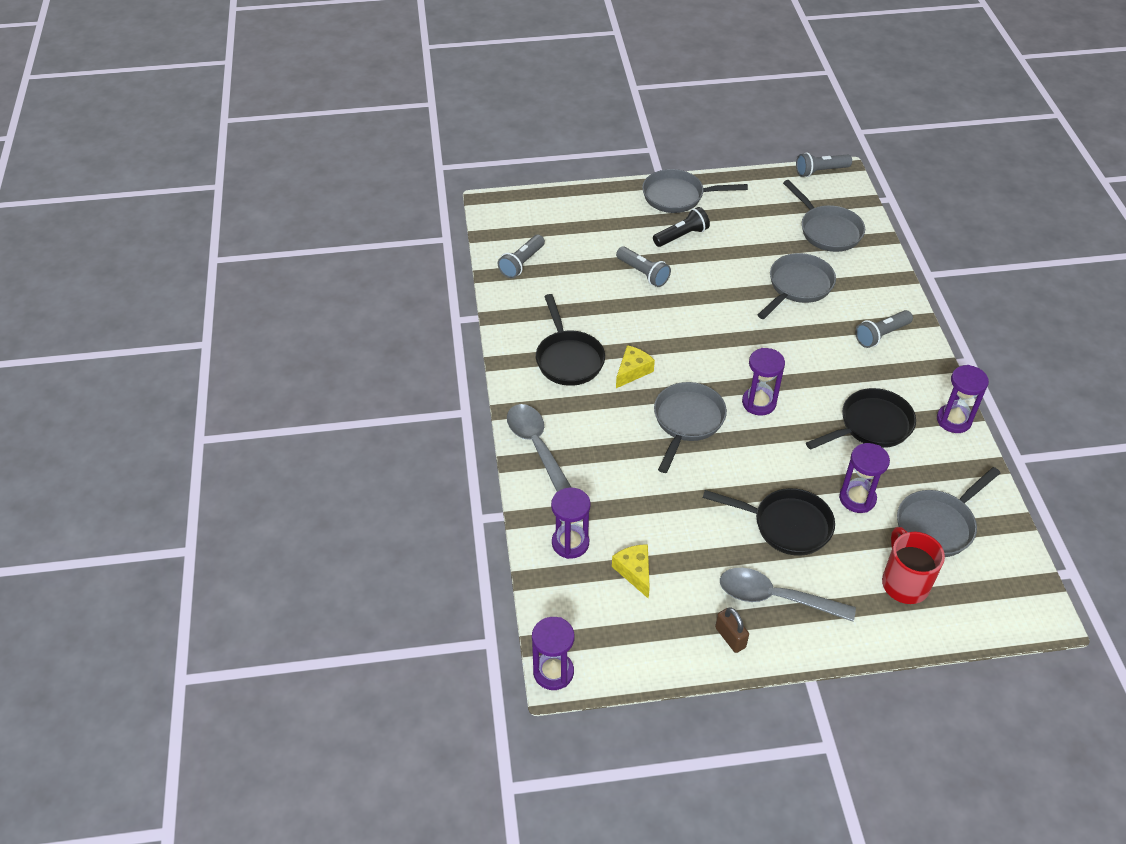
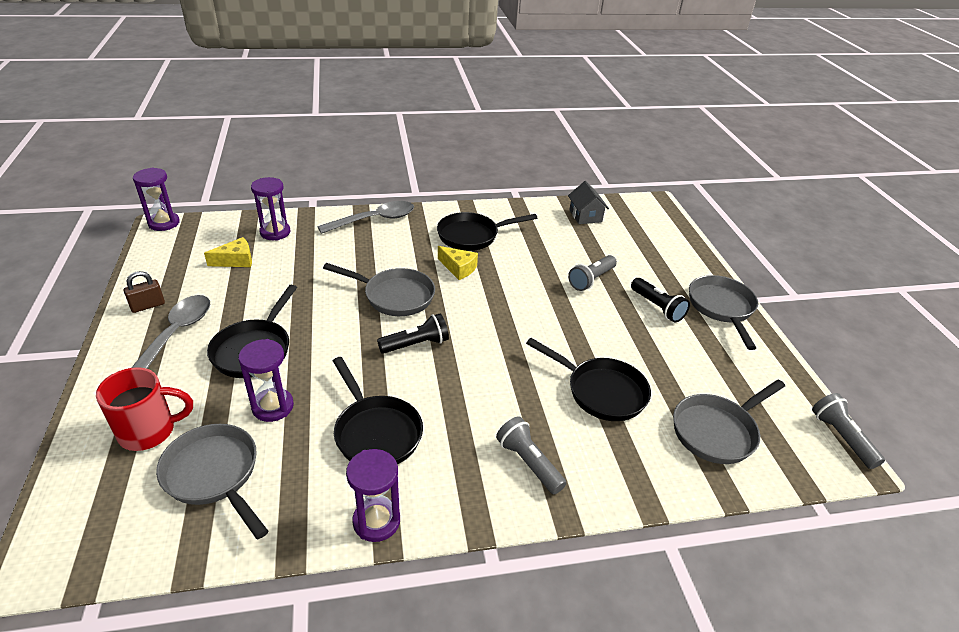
camera: 85 degrees right, 10 degrees down
(522, 263) = (585, 216): grey flashlight -> grey house
(759, 403) = (416, 344): purple hourglass -> black flashlight
(798, 286) = (601, 391): grey pan -> black pan

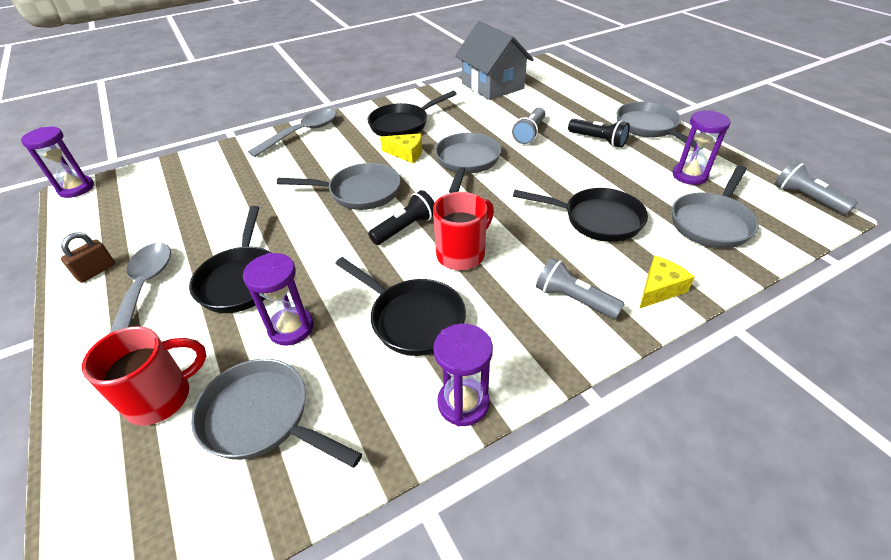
camera: 15 degrees left, 5 degrees up
(236, 260) = (176, 203): yellow cheese -> yellow cheese (659, 289)
(275, 232) = (205, 168): purple hourglass -> purple hourglass (689, 175)
(452, 386) = (462, 254): none -> red mug
(510, 293) = (466, 162): none -> grey pan
(585, 216) = (492, 86): grey house -> grey house, size x1.85

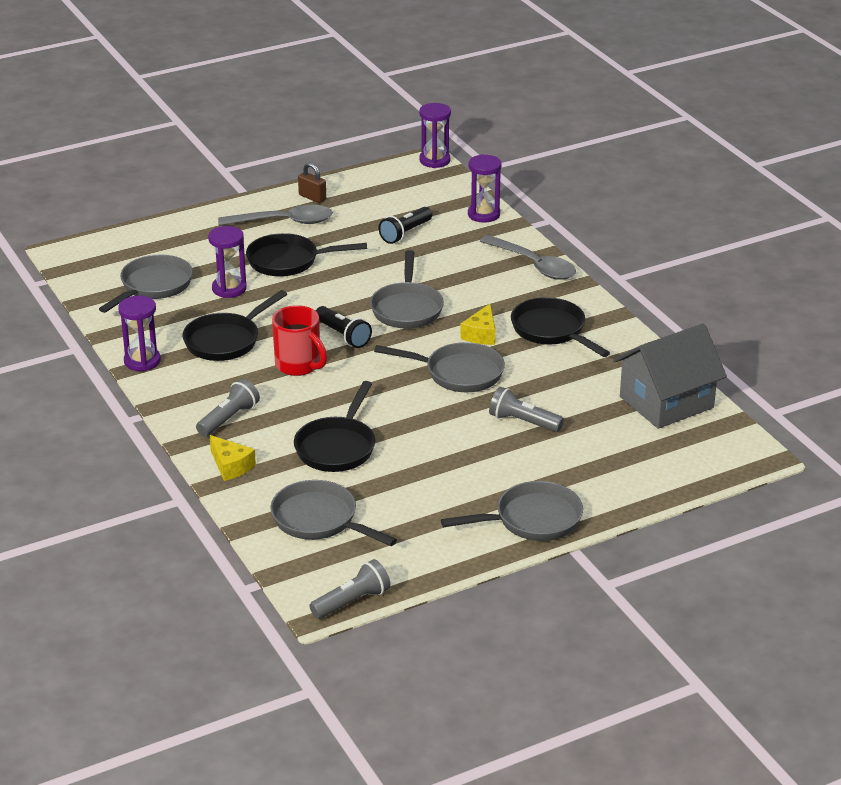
camera: 90 degrees right, 10 degrees down
(162, 397) = (179, 248): red mug -> none
(598, 140) = (501, 472): black flashlight -> black flashlight (405, 233)
(689, 175) = (411, 527): purple hourglass -> purple hourglass (483, 214)

